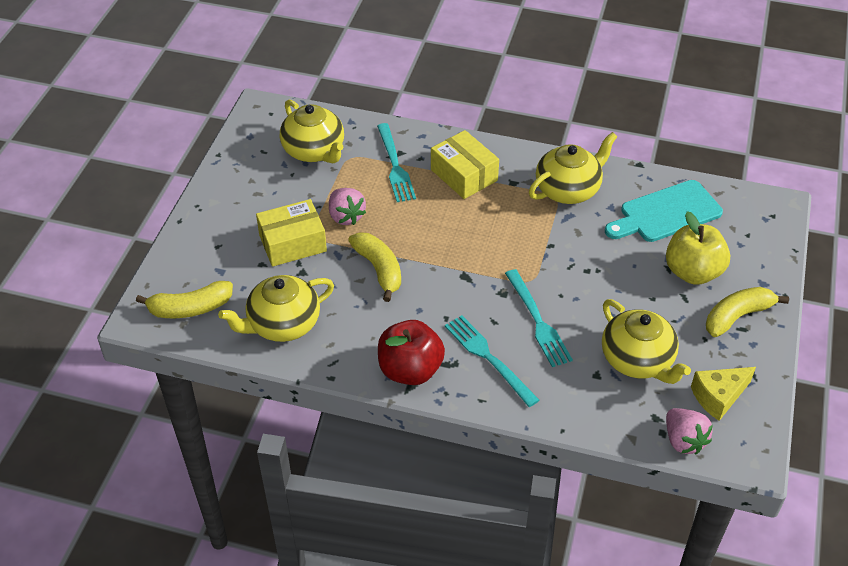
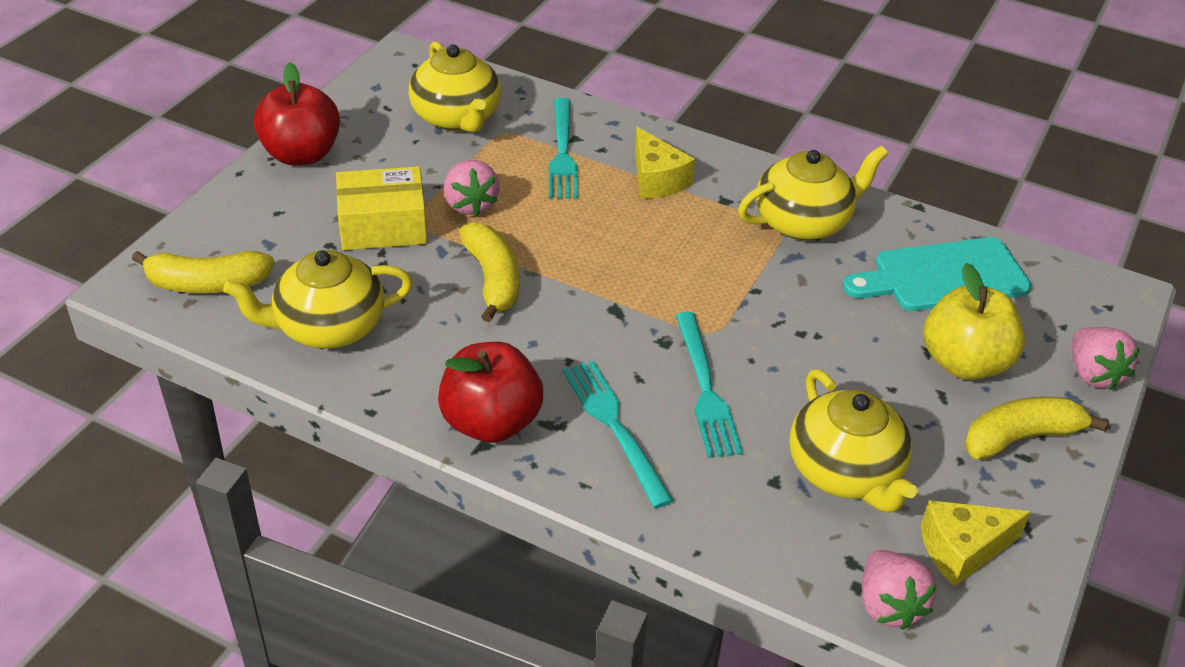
camera: 10 degrees right, 5 degrees down
(217, 199) = (301, 154): none -> red apple
(464, 175) = (656, 179): yellow box -> yellow cheese
(772, 265) = (1093, 374): none -> pink strawberry

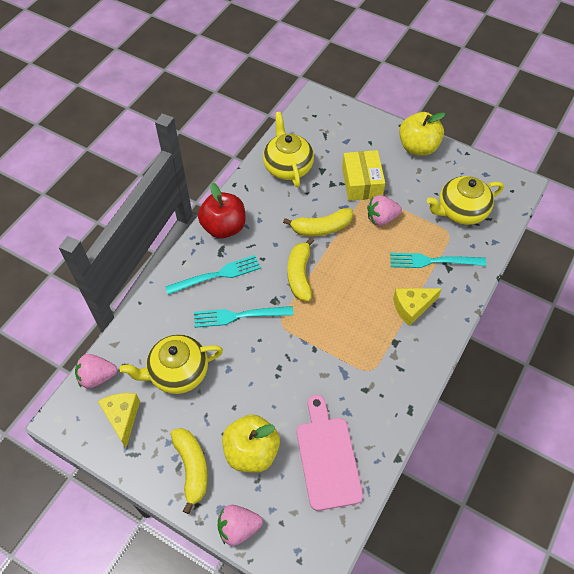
camera: 95 degrees right, 15 degrees up
(207, 284) = (317, 123): yellow banana -> yellow banana (300, 275)
(301, 154) = (418, 147): red apple -> yellow apple
(803, 222) = (376, 384): yellow teapot -> none
(943, 276) = (327, 457): turquoise cutting board -> pink cutting board

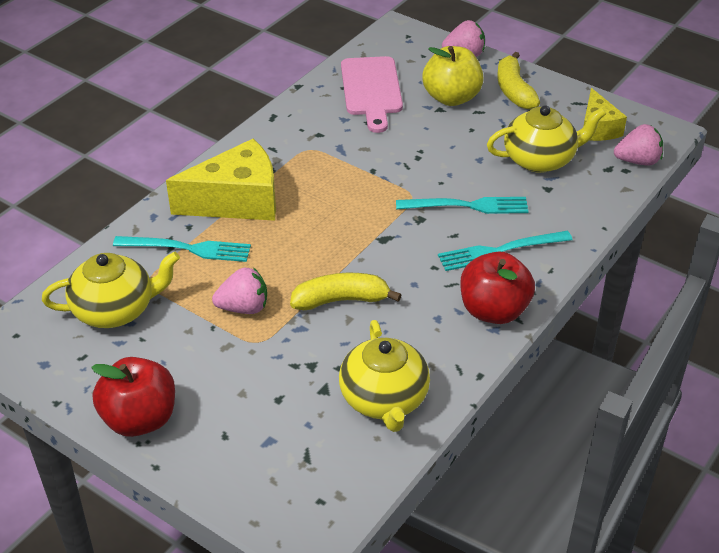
camera: 175 degrees left, 15 degrees down
(300, 275) = (382, 244): yellow banana -> none
(362, 183) = (260, 363): yellow box -> none
(412, 307) = (237, 201): yellow cheese -> yellow cheese, size x1.71
(418, 147) = (140, 419): yellow apple -> red apple

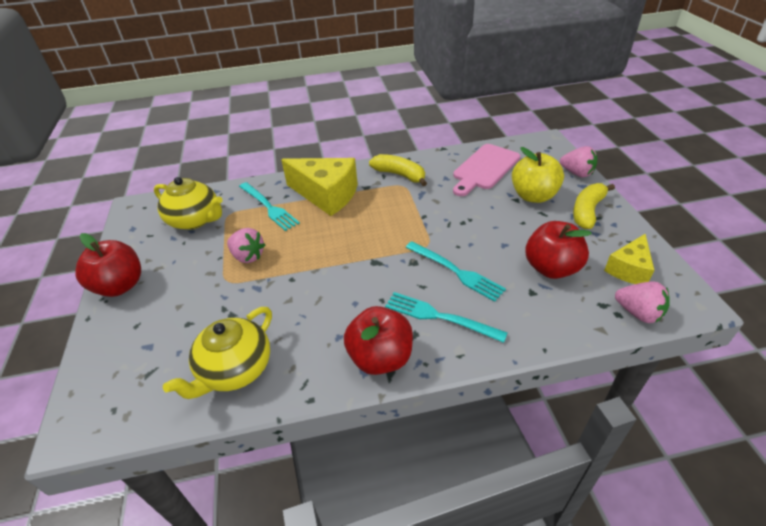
camera: 45 degrees right, 0 degrees up
(341, 300) = (300, 285): yellow banana -> yellow banana (400, 175)
(540, 159) = (551, 268): yellow teapot -> red apple

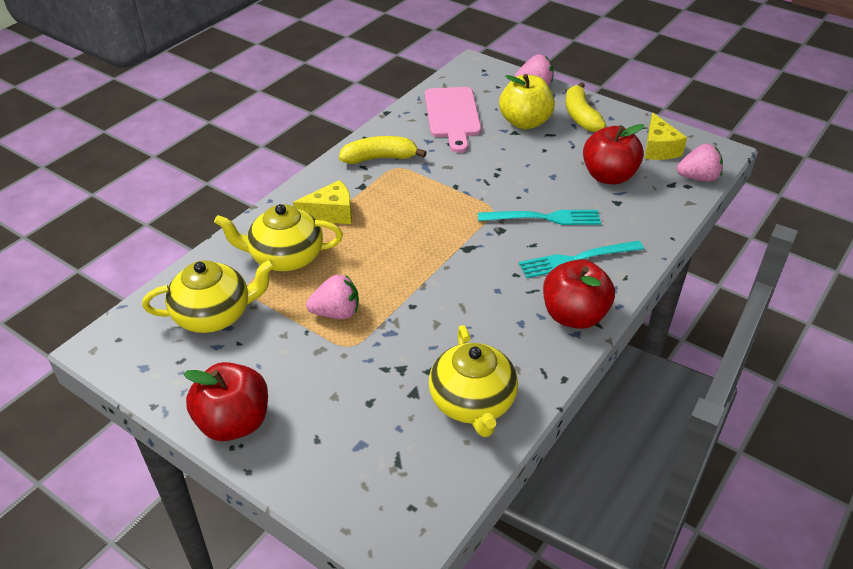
camera: 45 degrees left, 0 degrees up
(269, 207) = (285, 257): turquoise fork -> yellow teapot
(326, 195) = (331, 214): yellow cheese -> yellow cheese, size x0.58

